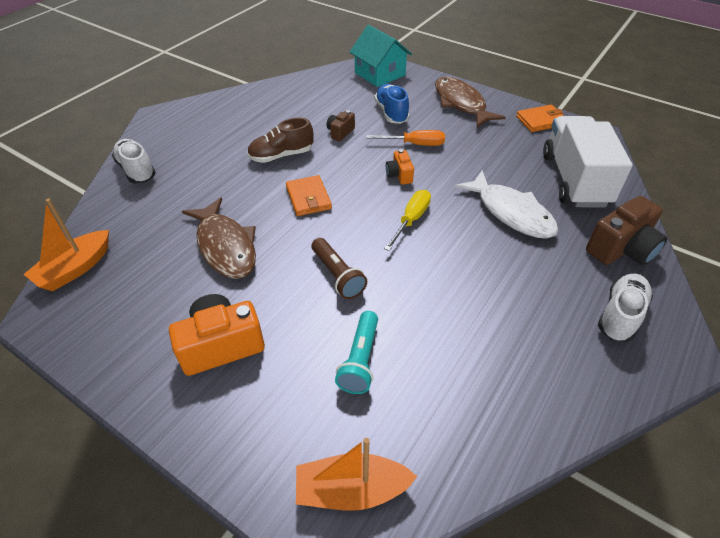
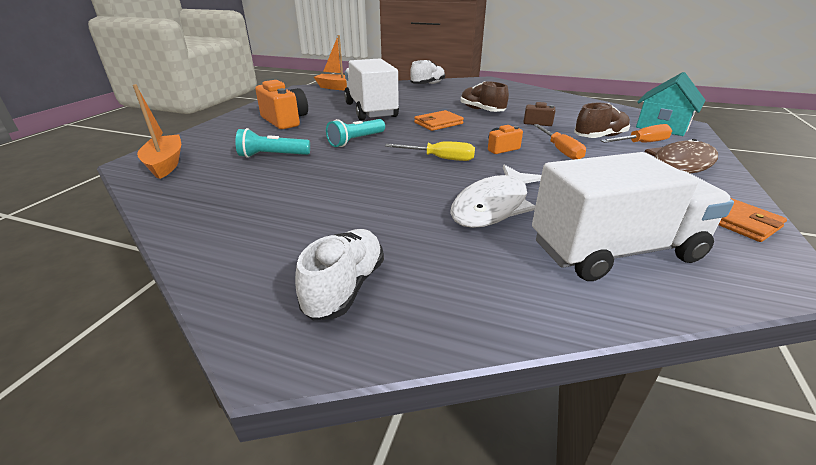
camera: 75 degrees right, 15 degrees down
(225, 246) = (371, 110): brown fish -> white truck
(337, 275) = (356, 140): brown flashlight -> turquoise flashlight
(391, 113) = (600, 137): blue shoe -> brown shoe
(412, 99) = (641, 143): none -> orange screwdriver
(620, 315) = (345, 287): white shoe -> white shoe turned 90 degrees counterclockwise
(621, 249) = (483, 293): brown camera -> none

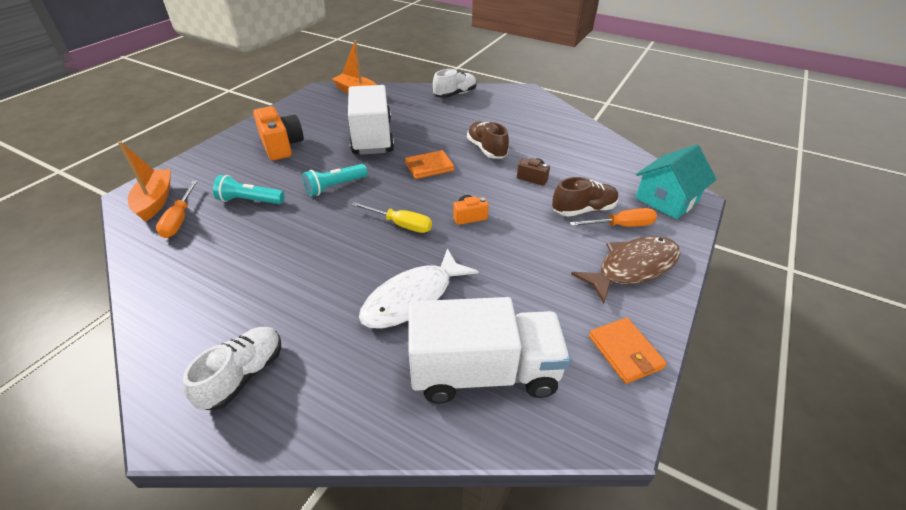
camera: 10 degrees right, 10 degrees up
(560, 150) = (527, 227): orange screwdriver -> orange screwdriver (179, 219)

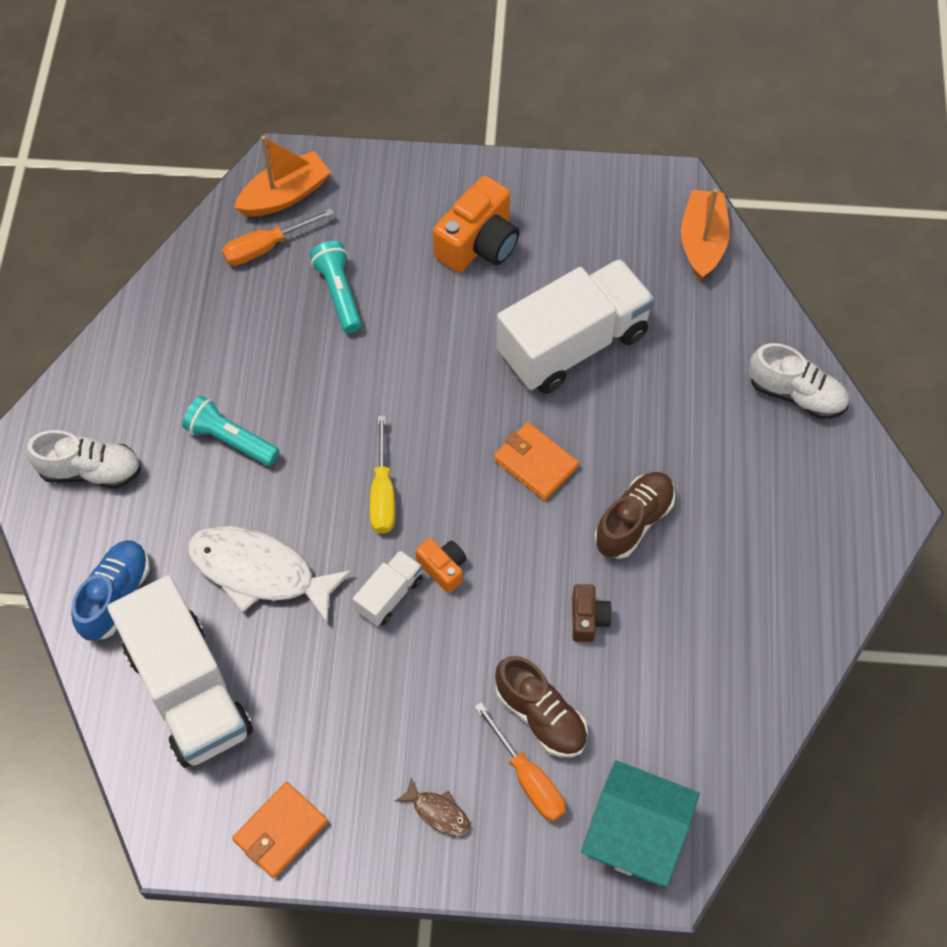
camera: 65 degrees right, 20 degrees up
(335, 186) = (421, 370): turquoise flashlight -> turquoise flashlight (230, 440)
(370, 396) = (115, 596): none -> blue shoe
(472, 243) = (389, 595): none -> white truck
(632, 268) = (438, 812): brown fish -> brown fish, size x0.44

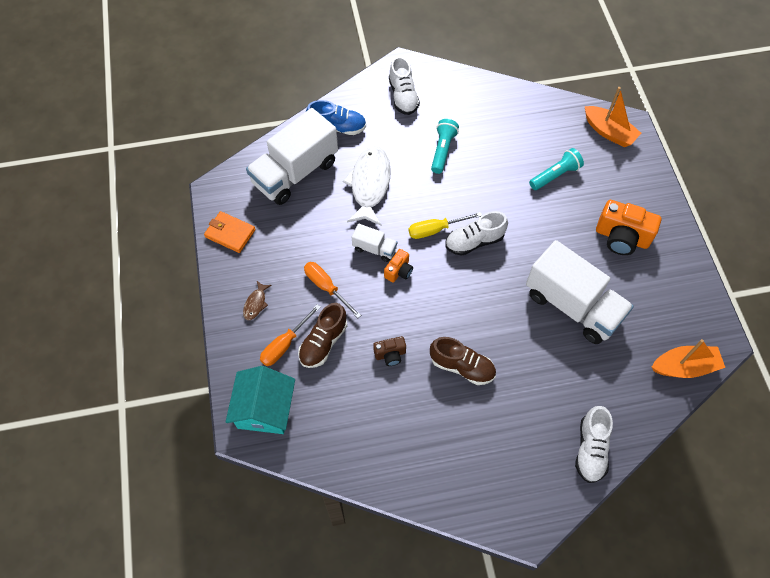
camera: 75 degrees right, 0 degrees up
(266, 247) = (570, 133): orange screwdriver -> orange screwdriver (326, 287)
(422, 443) = (474, 241): none -> white shoe
(535, 463) = (482, 303): orange wallet -> none

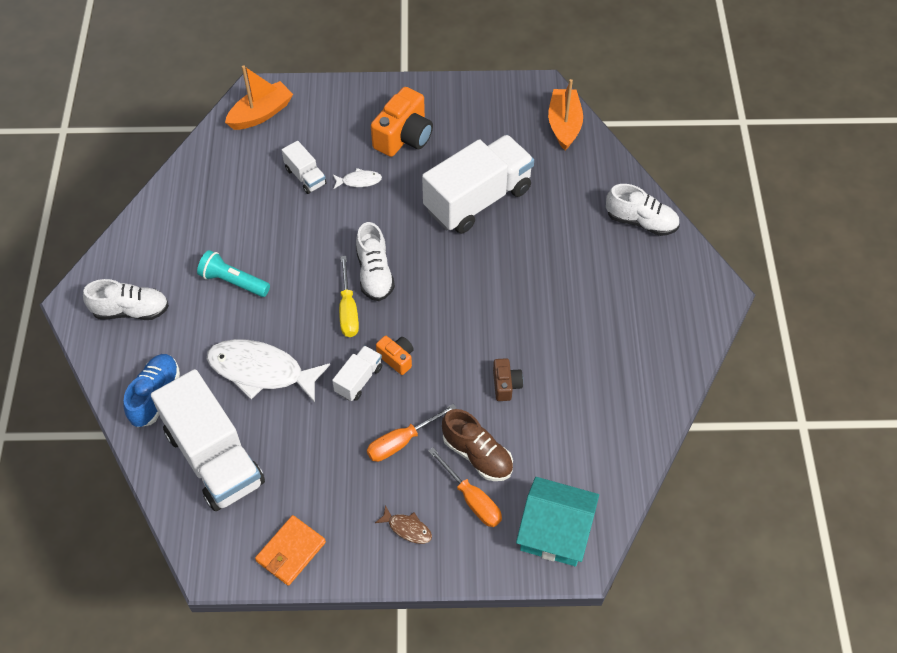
camera: 80 degrees left, 5 degrees down
(462, 367) = (533, 316): brown shoe -> none
(555, 175) = (305, 177): turquoise flashlight -> white truck
(563, 213) = (359, 181): none -> white fish

